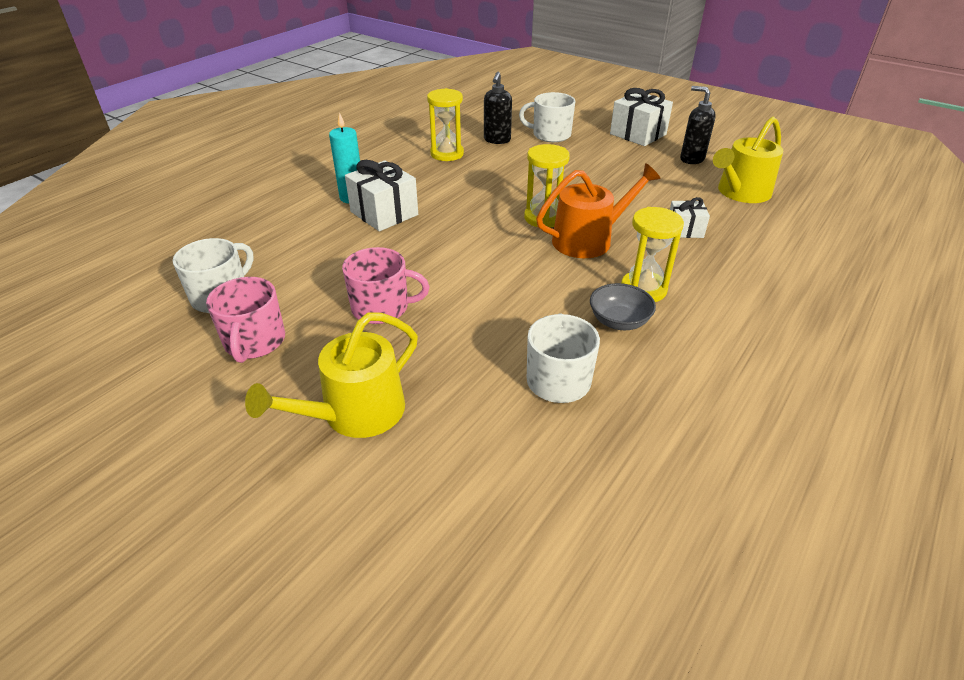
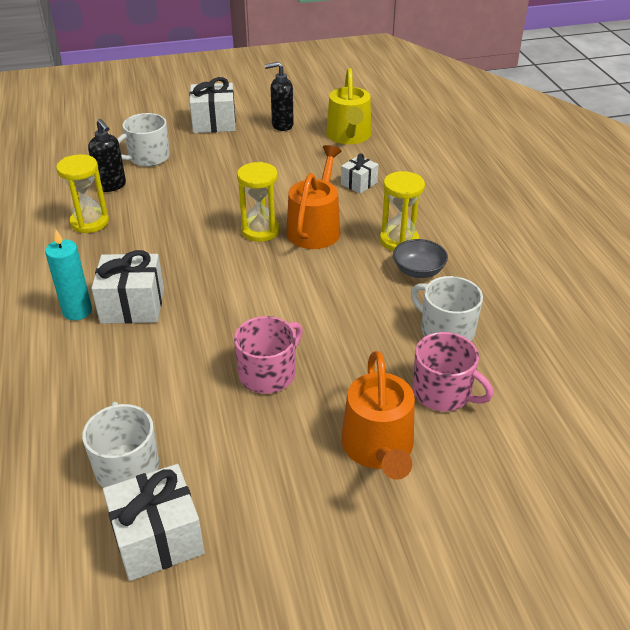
camera: 50 degrees left, 0 degrees up
(162, 347) = (158, 538): none -> white gift
(254, 342) = (224, 470): pink mug -> pink mug (443, 392)
(355, 413) = (379, 448): yellow watering can -> orange watering can

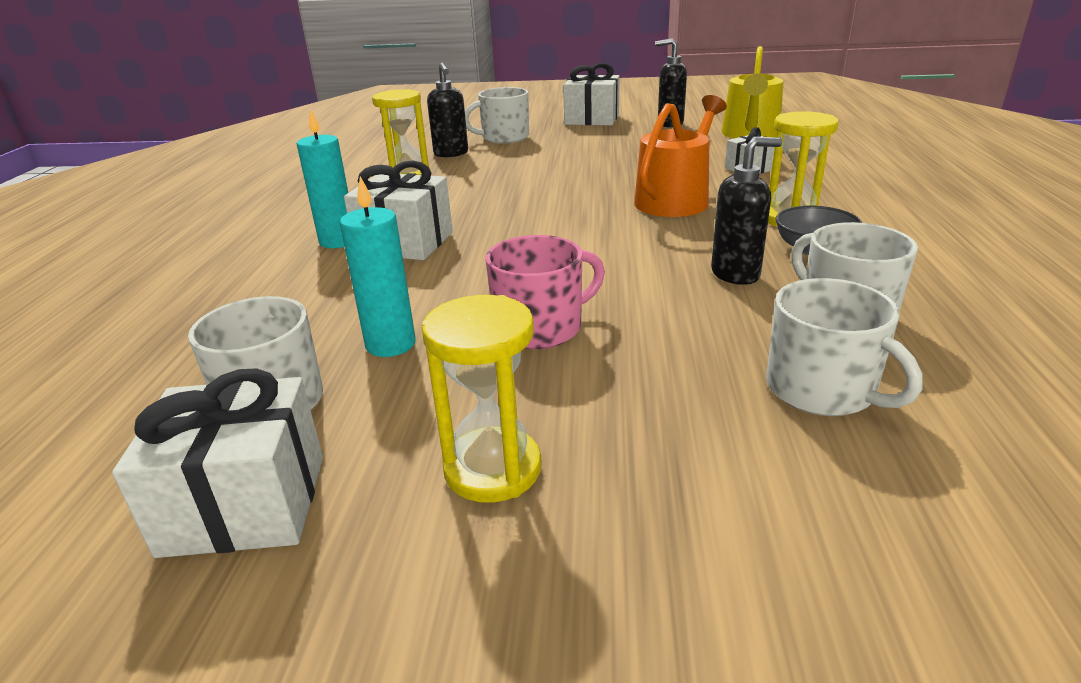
camera: 20 degrees right, 10 degrees down
(177, 406) = (391, 344): none -> turquoise candle
(260, 231) = (602, 196): yellow hourglass -> yellow hourglass (493, 469)
(376, 303) = (736, 274): none -> black soap dispenser
(379, 448) = (680, 447): orange watering can -> none
(443, 392) = (822, 390): pink mug -> white mug

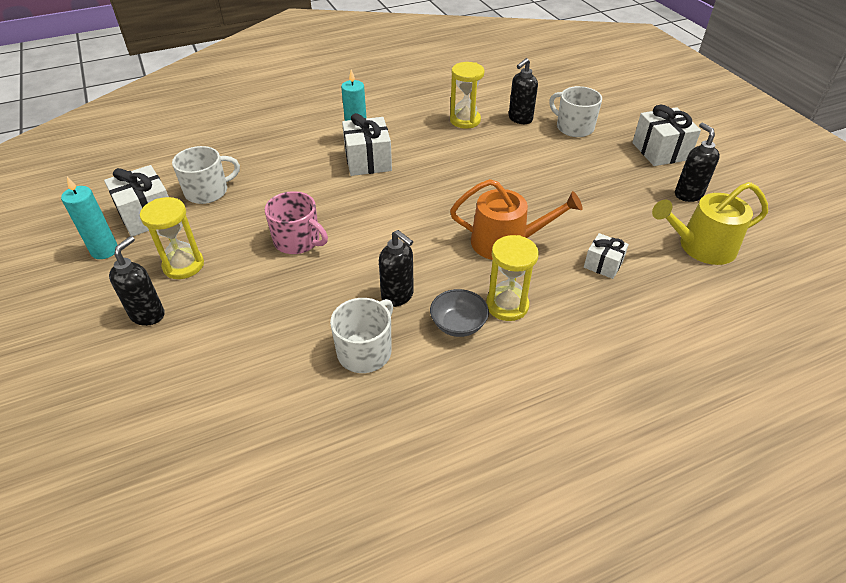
camera: 60 degrees right, 15 degrees up
(391, 344) = (262, 202): turquoise candle -> turquoise candle (104, 251)
(627, 550) = (148, 314): none -> black soap dispenser
(822, 390) = (278, 352): white mug -> none

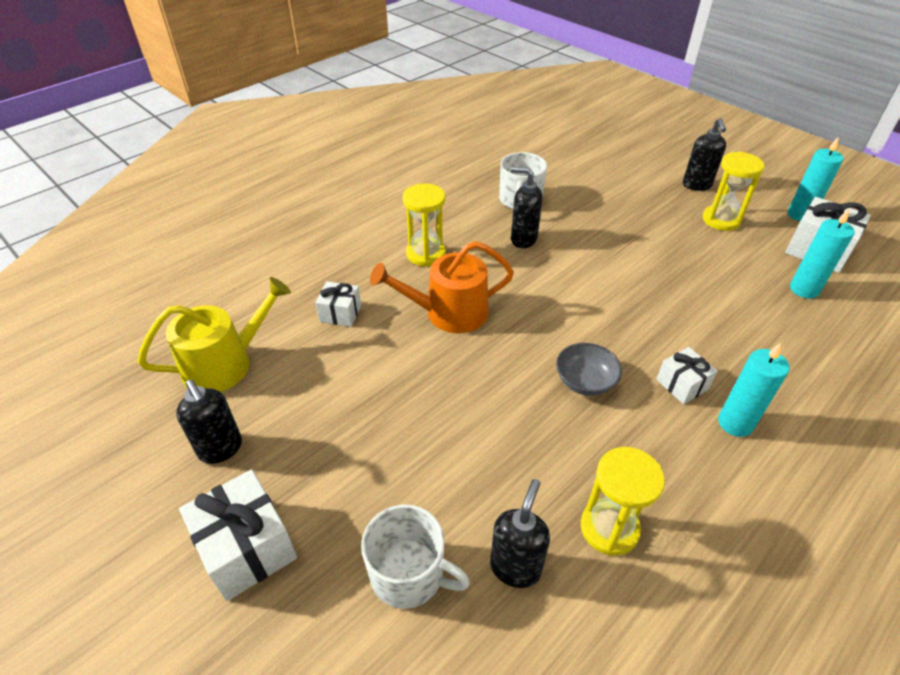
camera: 160 degrees right, 0 degrees up
(208, 191) = (804, 289): white mug -> turquoise candle
(298, 241) = (653, 263): pink mug -> none
(368, 161) = (682, 384): white gift -> white gift, size x0.59
(458, 324) = (460, 231): grey bowl -> grey bowl (585, 381)

